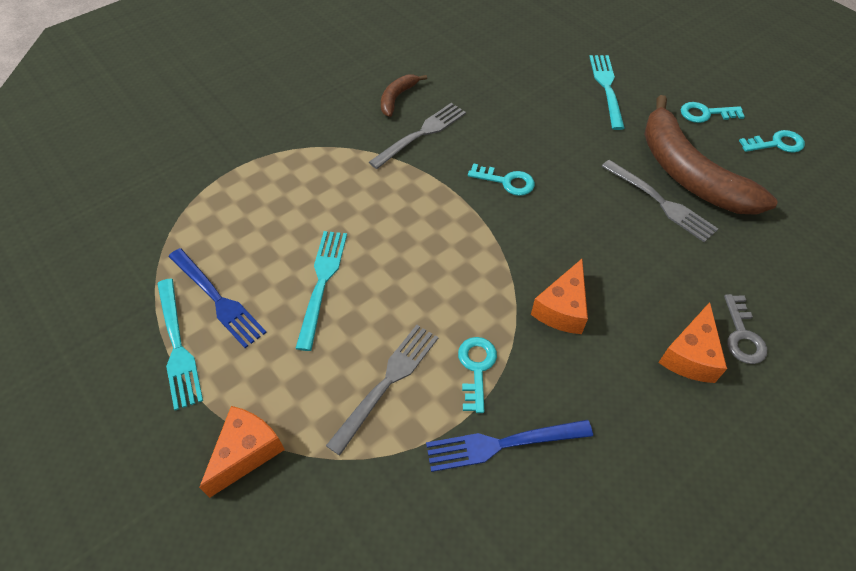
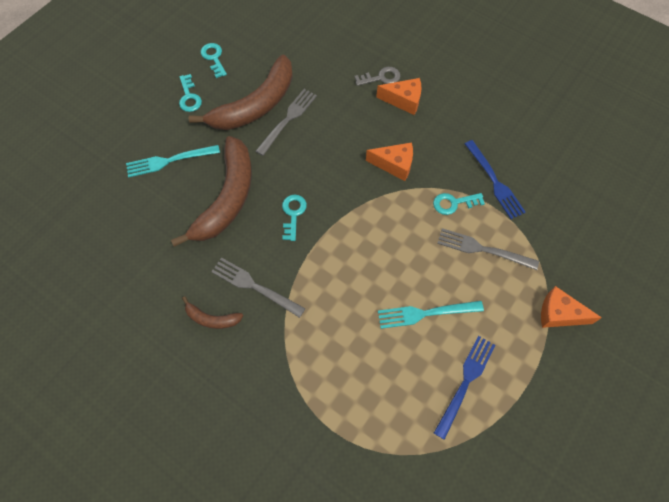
camera: 105 degrees left, 10 degrees up
(178, 346) = (511, 393): turquoise fork -> none
(543, 127) = (227, 198): none -> brown banana

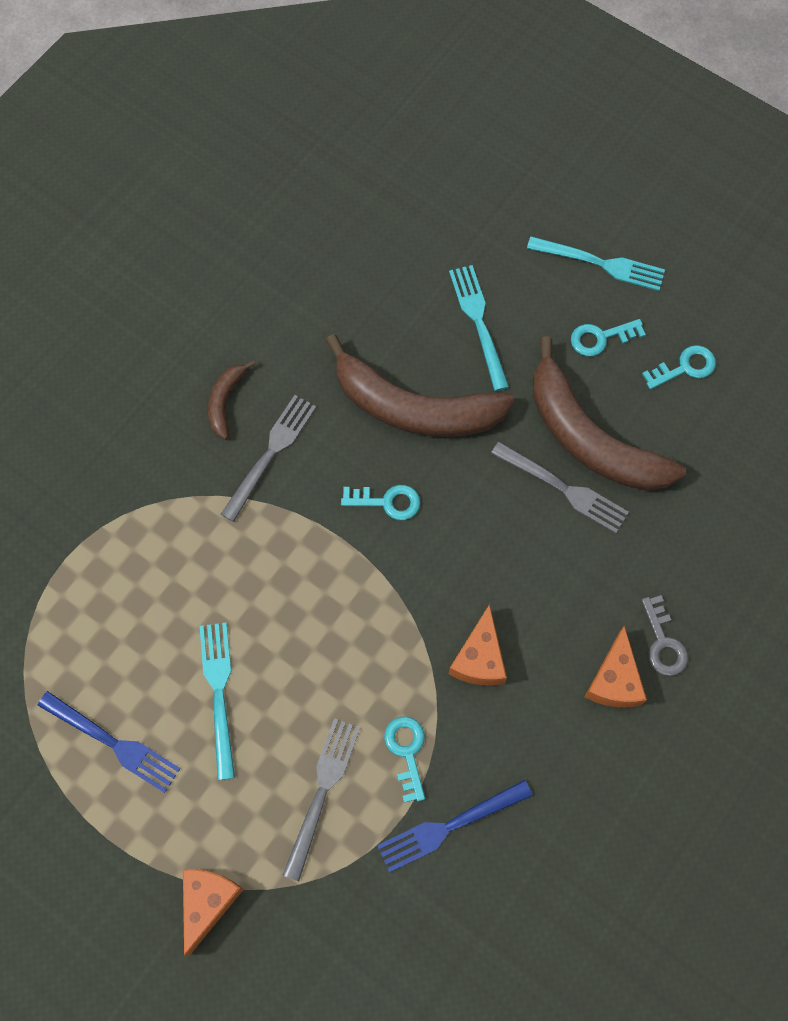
camera: 90 degrees right, 5 degrees up
(137, 94) = (600, 263): none -> turquoise fork

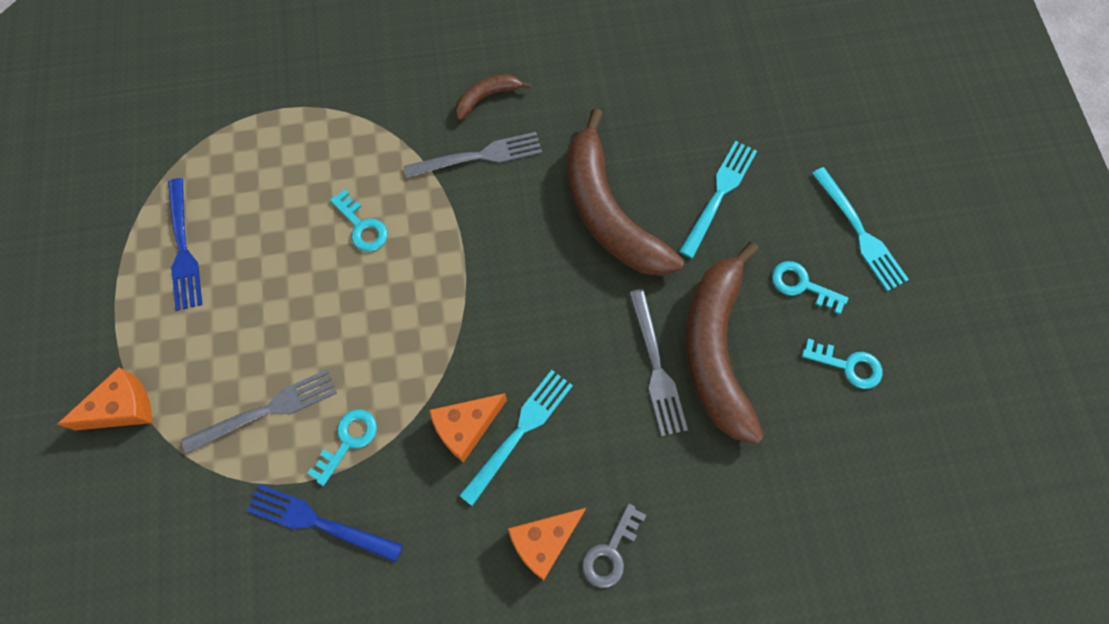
camera: 45 degrees right, 0 degrees up
(219, 693) = (277, 280): turquoise fork -> turquoise fork (519, 432)
(387, 502) = (520, 259): turquoise key -> turquoise key (362, 226)

